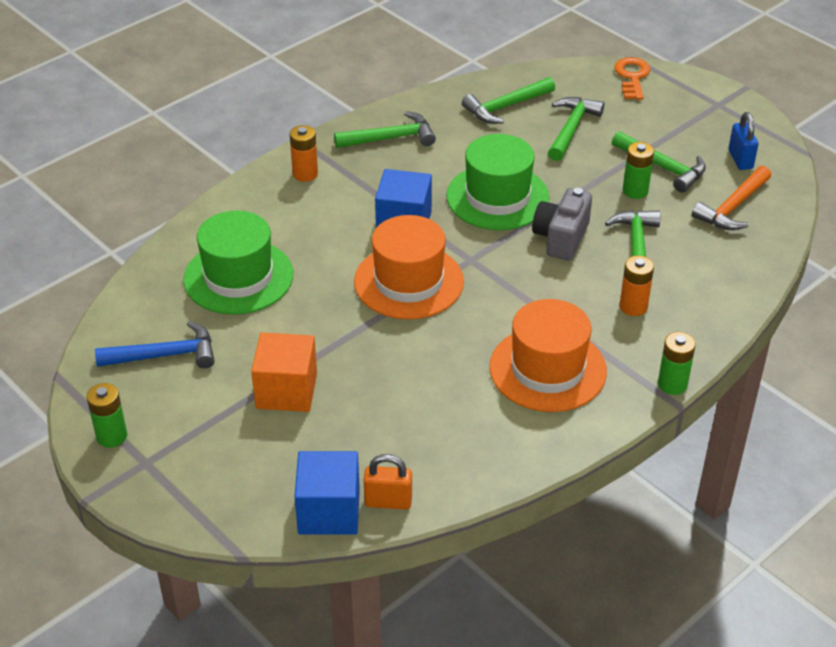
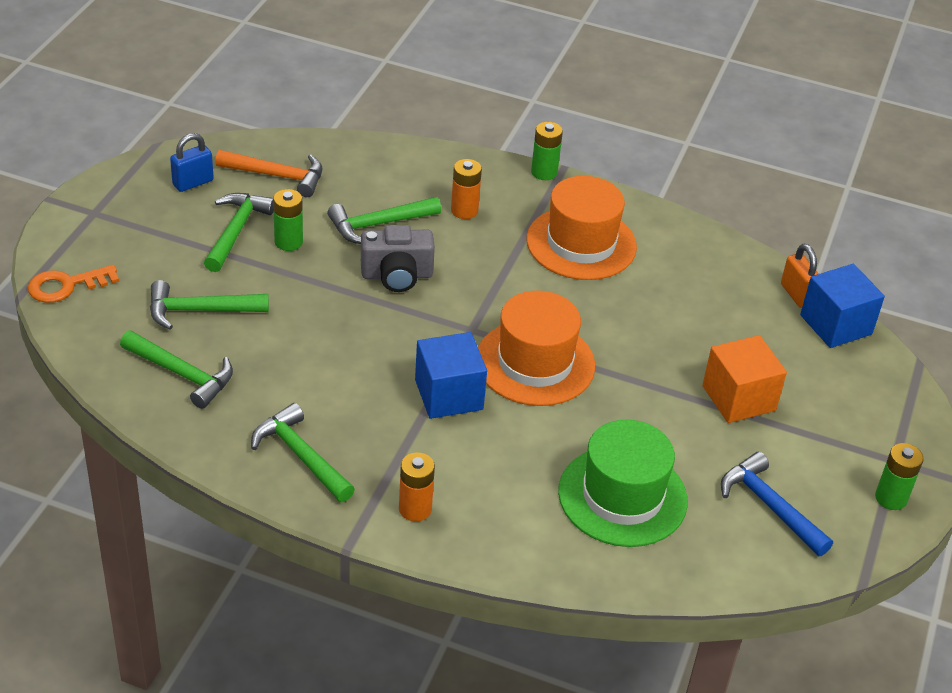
camera: 120 degrees left, 0 degrees up
(497, 197) = (359, 336): green hat -> none

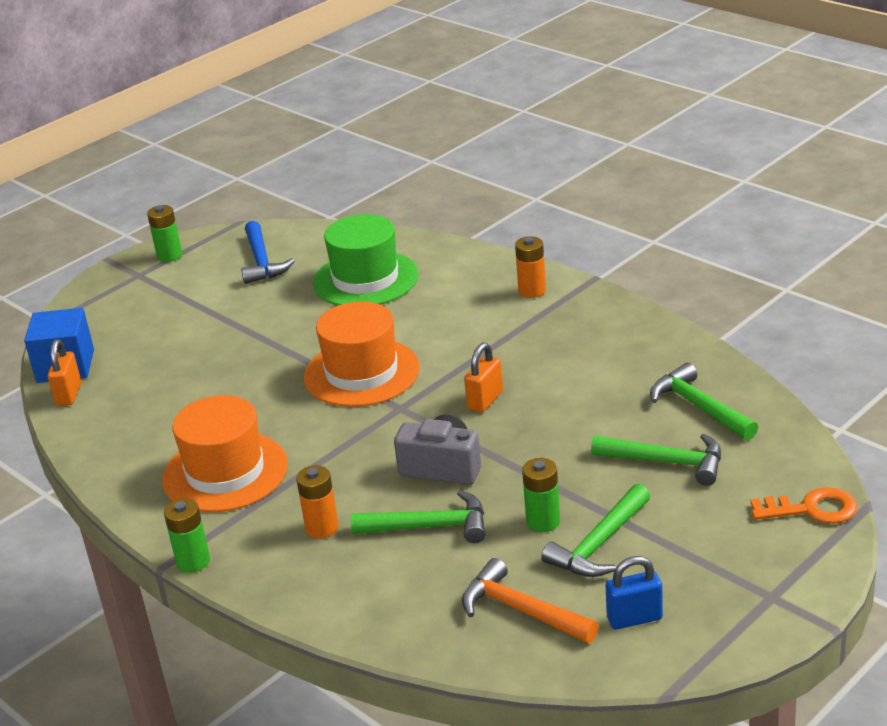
camera: 150 degrees left, 10 degrees down
(300, 455) = (610, 334): green hammer -> none
(394, 349) = (485, 400): none -> orange padlock
(449, 395) = (456, 359): blue cube -> none
(738, 398) = (211, 326): orange cube -> none

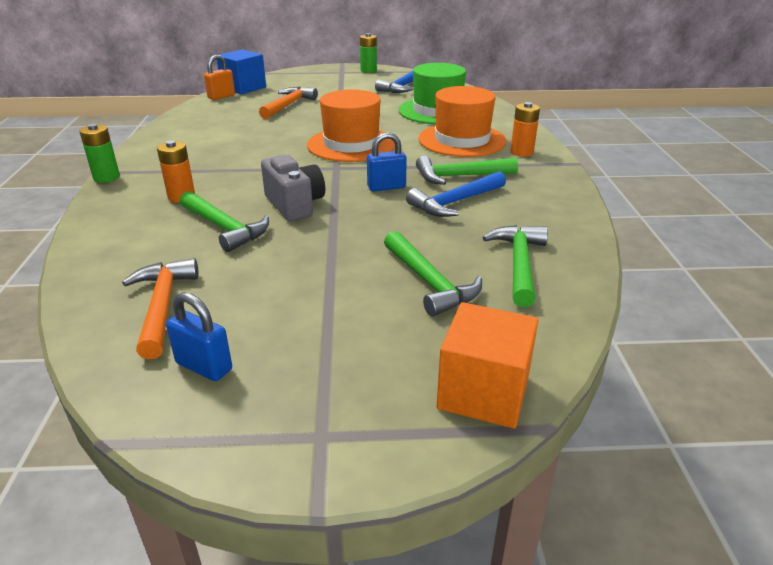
camera: 40 degrees right, 0 degrees up
(183, 361) = (288, 105): none -> orange hammer
(225, 472) = (203, 151): orange hat -> orange hat (462, 140)
(485, 400) = (386, 187): orange padlock -> blue padlock
(543, 521) = (283, 265): green battery -> none
(567, 381) = (455, 202): none -> blue hammer
(599, 544) = (285, 302): green hammer -> green hammer (459, 176)
(812, 509) = (483, 392): orange key -> orange cube

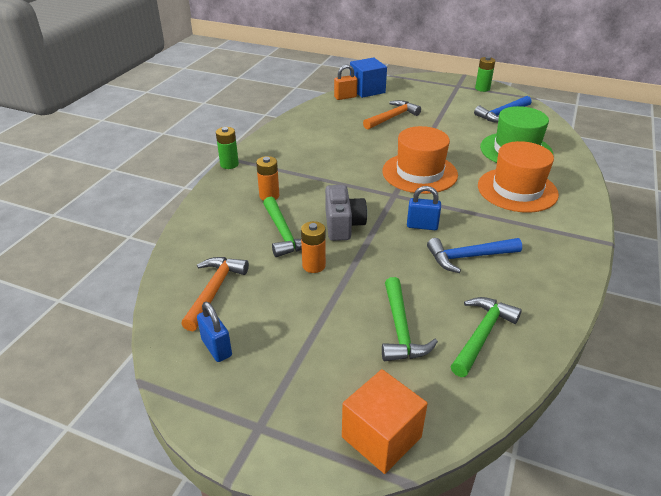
camera: 25 degrees right, 5 degrees up
(459, 176) = (489, 230): green hammer -> none
(521, 152) = (563, 217): orange battery -> orange battery (314, 265)

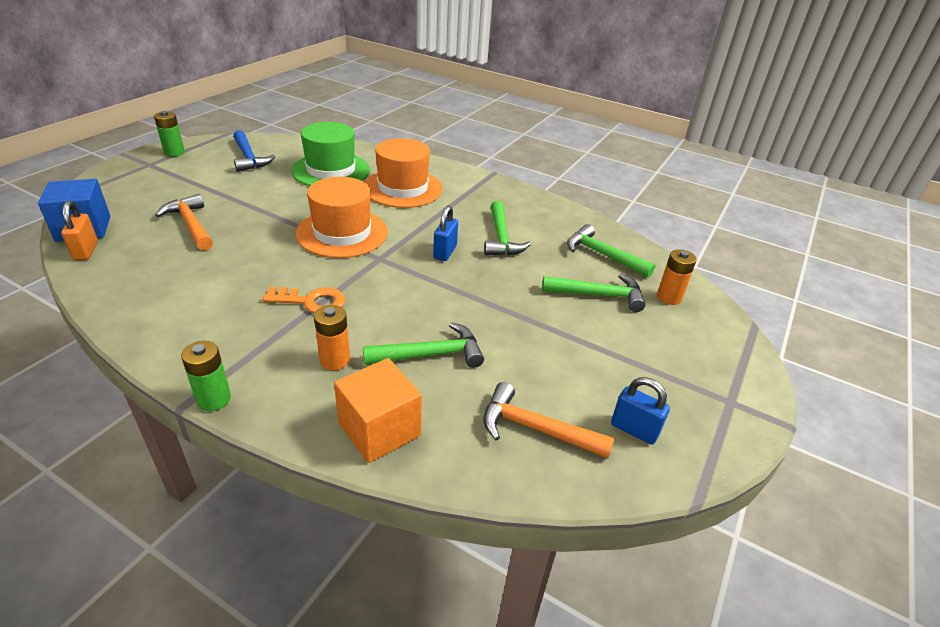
camera: 85 degrees left, 0 degrees up
(216, 348) = (634, 429): blue padlock -> blue padlock turned 60 degrees clockwise
(314, 265) = (498, 337): orange battery -> orange battery (669, 297)
(326, 176) = (311, 301): none -> orange key
(343, 225) = (427, 304): grey camera -> none
(381, 437) = (720, 327): orange cube -> orange cube (379, 429)
(468, 257) = (501, 238): blue hammer -> green hammer

